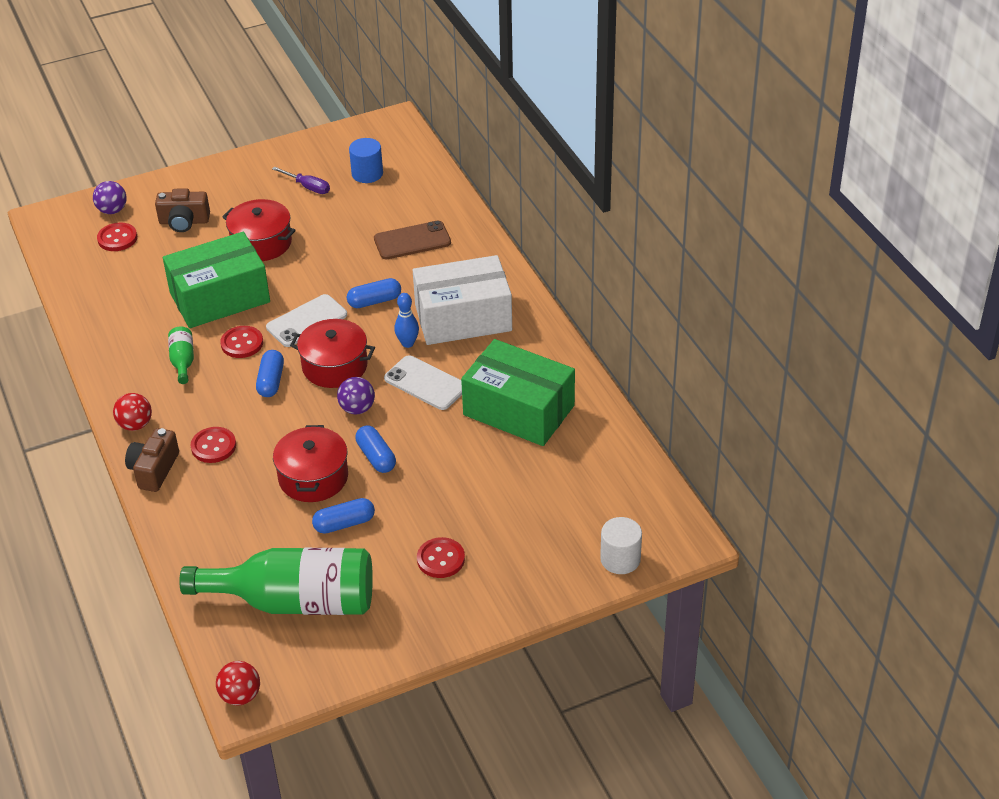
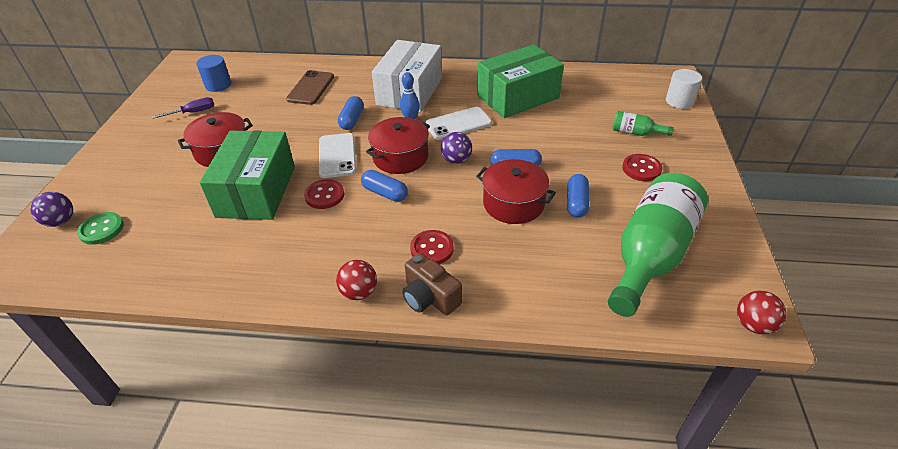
camera: 60 degrees left, 0 degrees up
(117, 238) = (101, 229): red button -> green button
(183, 361) = (309, 236): green bottle -> green bottle (635, 133)
(184, 222) = (139, 183): brown camera -> none

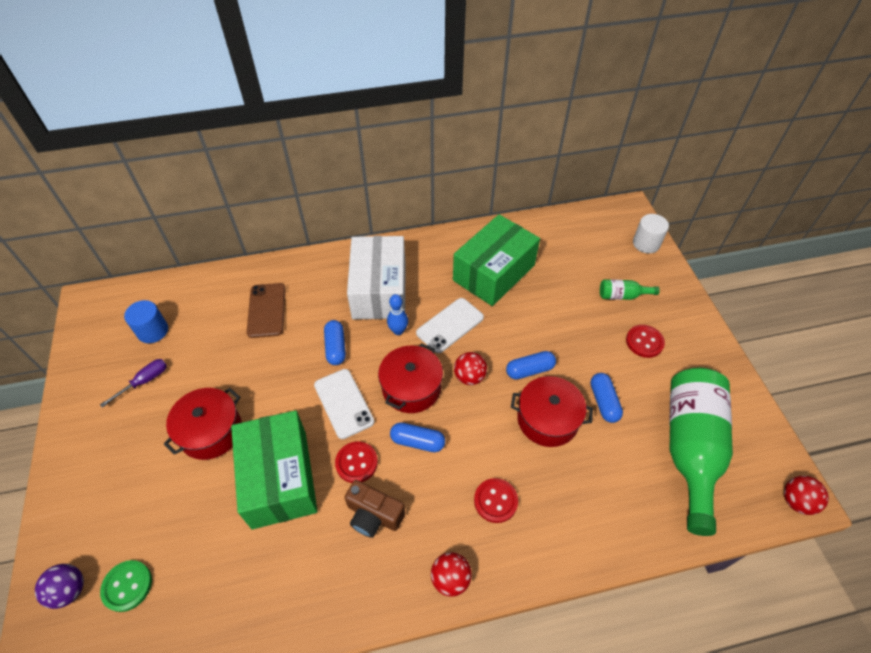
camera: 20 degrees left, 10 degrees up
(430, 297) = (519, 562): brown camera -> brown camera (374, 515)
(456, 160) = (469, 377): purple ball -> red ball

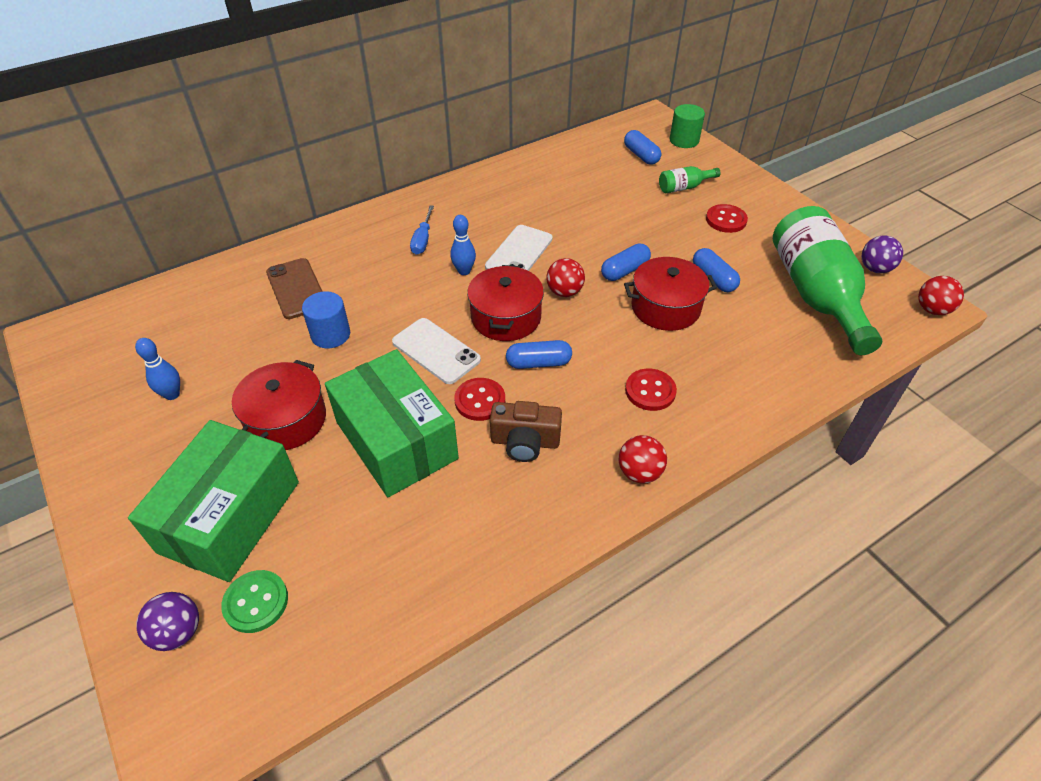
camera: 20 degrees left, 5 degrees down
(144, 381) = (172, 394): purple screwdriver -> blue bowling pin
(153, 331) = (157, 343): blue cylinder -> blue cylinder (330, 335)
(335, 347) = (399, 303): blue capsule -> blue capsule (641, 155)
(379, 290) = (422, 240): white box -> blue screwdriver
(494, 272) = (542, 197): green box -> green box (230, 516)
(646, 243) = (684, 140): white cylinder -> green cylinder
(761, 437) = (875, 269): none -> purple ball

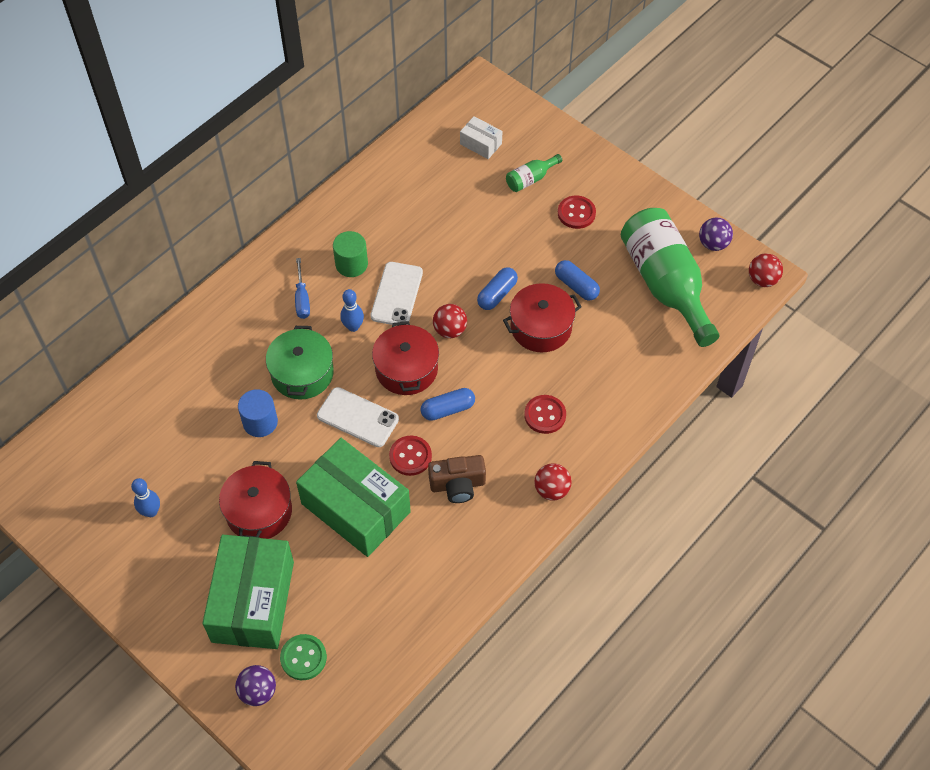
camera: 15 degrees left, 10 degrees up
(296, 289) = (207, 381): brown phone -> none
(395, 300) = (302, 373): none -> green pot
(641, 155) = (480, 144): blue capsule -> white box
(684, 140) = (518, 113): green cylinder -> green cylinder (351, 264)

